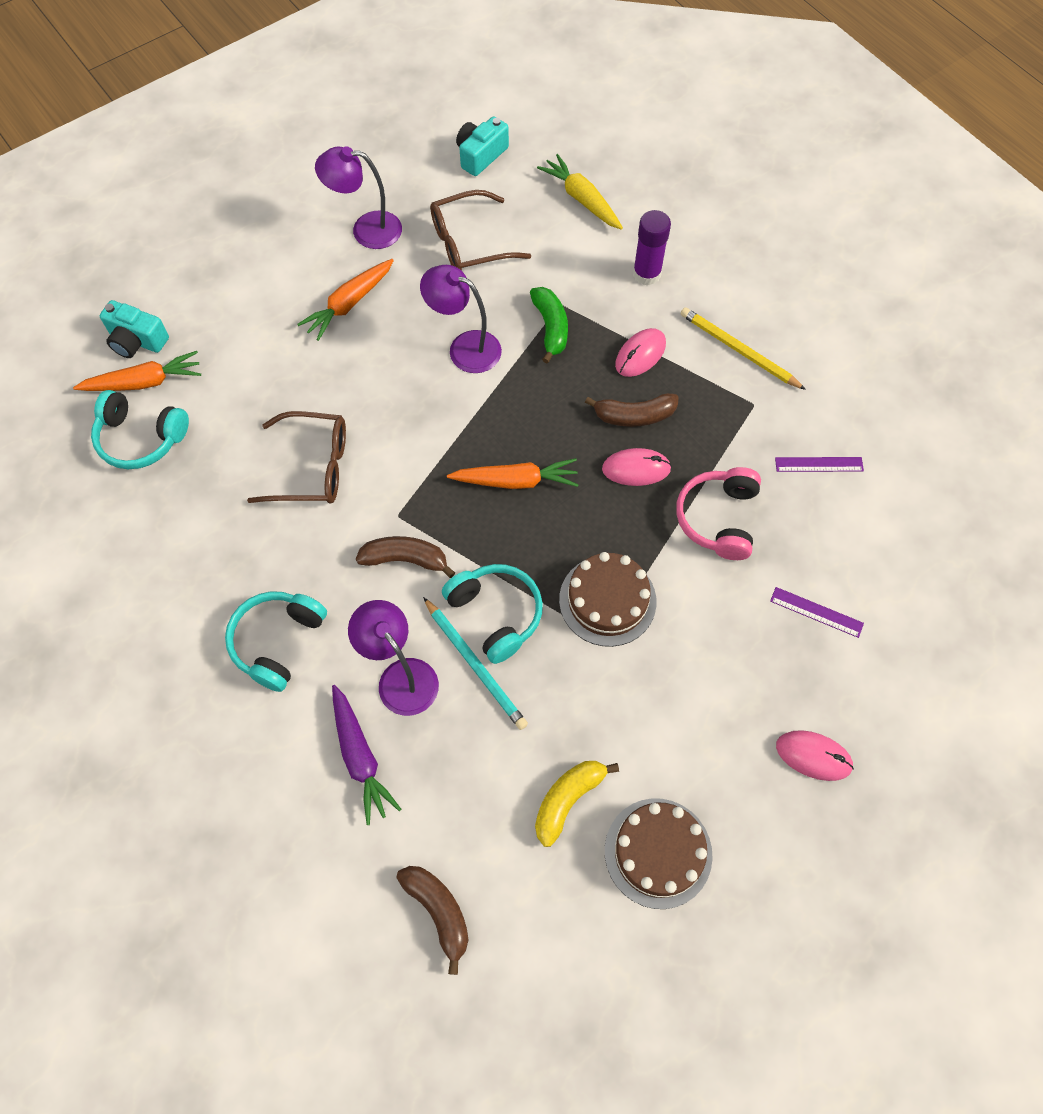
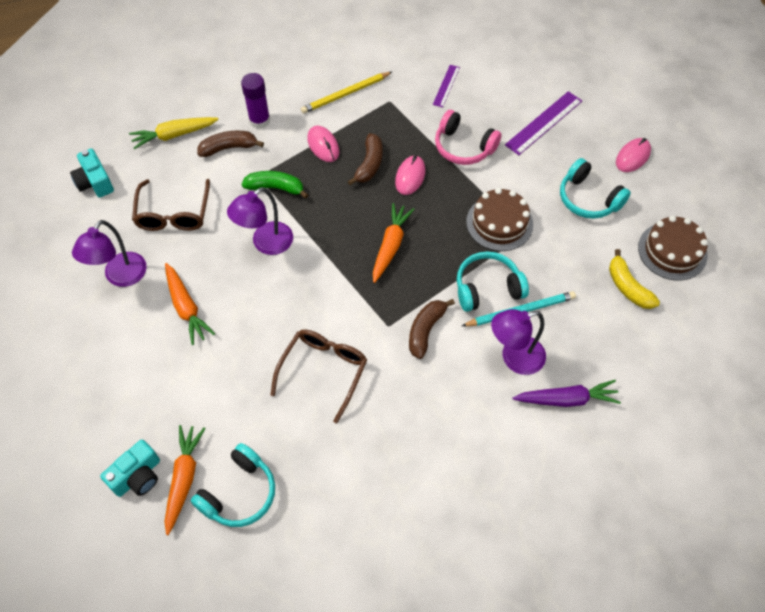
camera: 70 degrees left, 5 degrees down
(277, 642) = (461, 431): turquoise headphones -> turquoise headphones (588, 199)
(439, 912) = (683, 380): brown banana -> brown banana (229, 148)
(816, 612) = (544, 123): purple ruler -> purple ruler, size x1.69

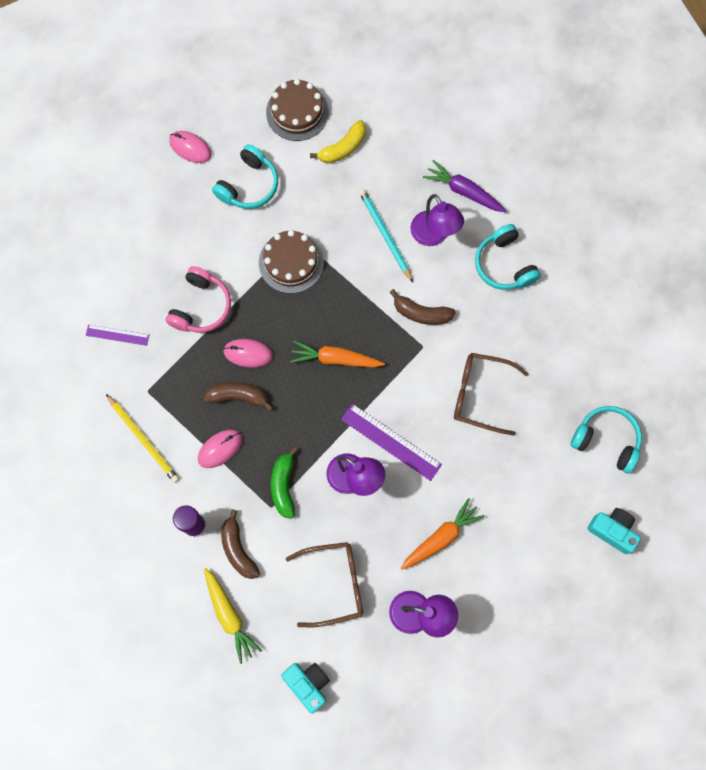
camera: 100 degrees left, 15 degrees up
(95, 182) = (308, 684): turquoise camera -> turquoise camera turned 90 degrees counterclockwise
(184, 479) = (605, 490): orange carrot -> none
(487, 288) = (366, 265): turquoise headphones -> turquoise headphones (504, 264)
(544, 123) = (157, 232): purple ruler -> purple ruler (391, 441)
(566, 399) = (464, 191): purple carrot -> purple carrot turned 45 degrees counterclockwise

